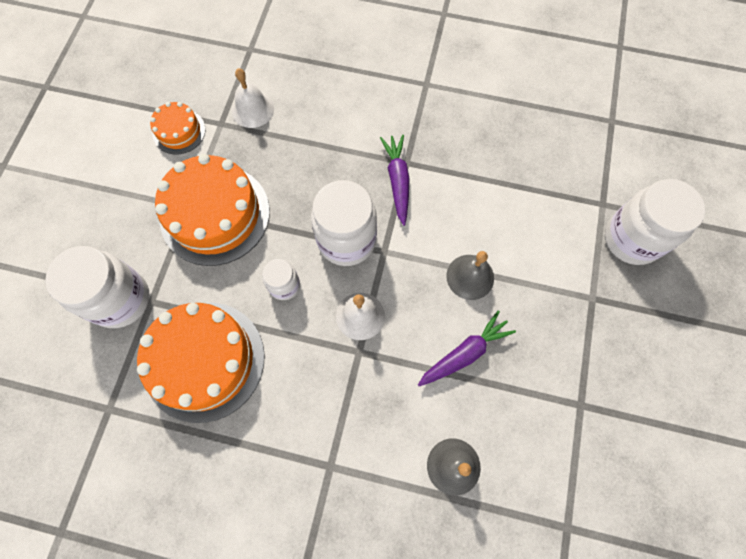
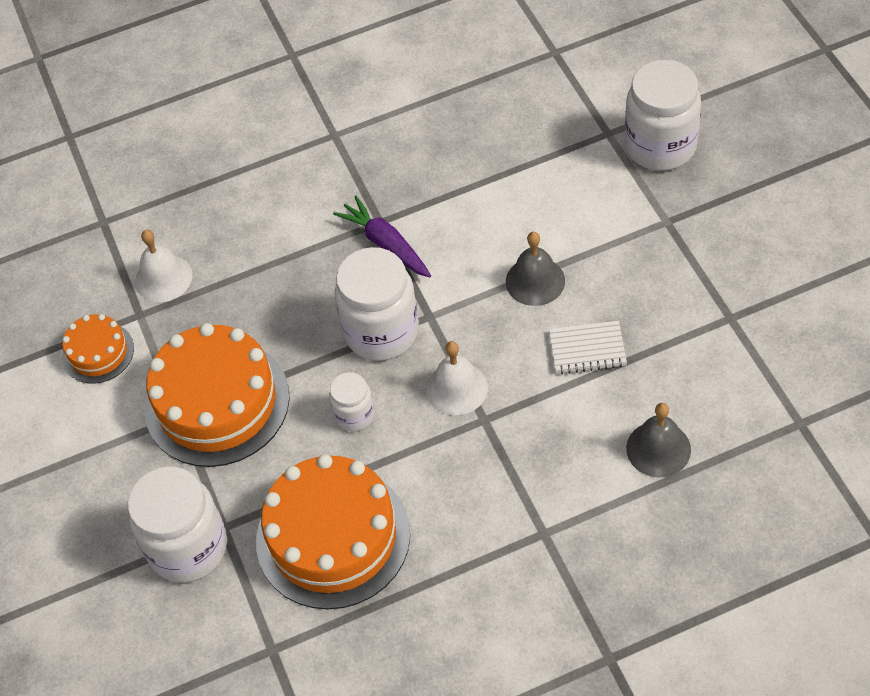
camera: 30 degrees left, 15 degrees down
(465, 353) = (587, 349): purple carrot -> white notebook

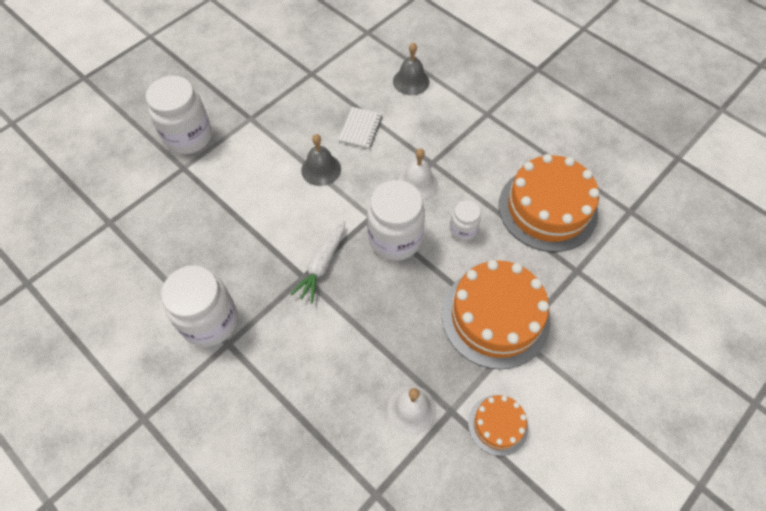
camera: 120 degrees left, 5 degrees up
(188, 548) = (602, 284): white jar -> white jar (210, 321)
(386, 244) = (322, 264): purple carrot -> white carrot
(587, 349) = (361, 129): white notebook -> white notebook turned 45 degrees clockwise

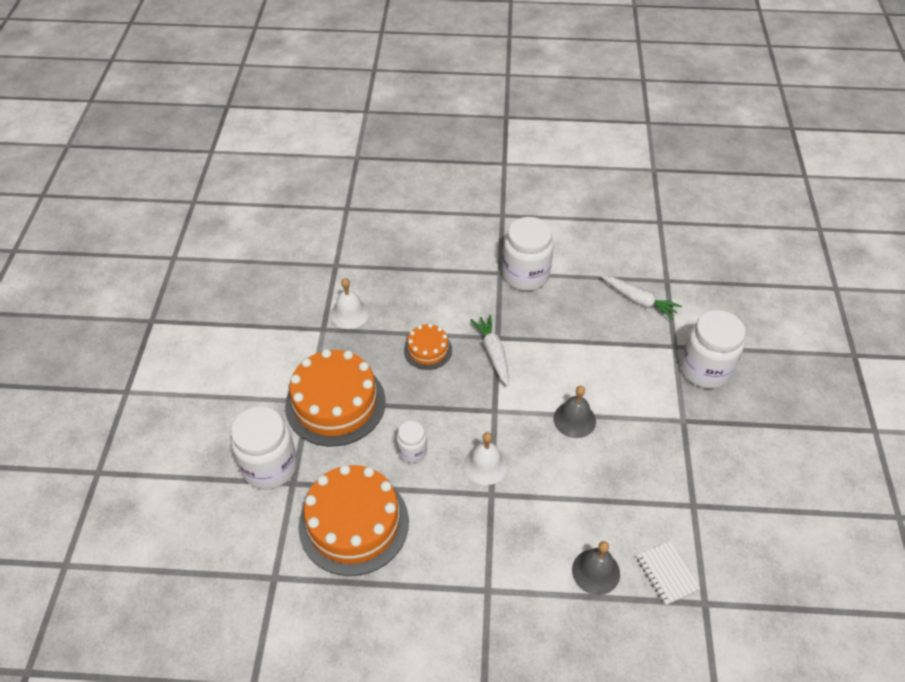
camera: 140 degrees right, 10 degrees down
(155, 221) = (639, 301): none -> white carrot
(361, 129) = (584, 480): white notebook -> white notebook (666, 574)
(395, 239) = (459, 407): white jar -> white jar (269, 467)
(498, 425) = (286, 340): orange cake -> orange cake (428, 350)

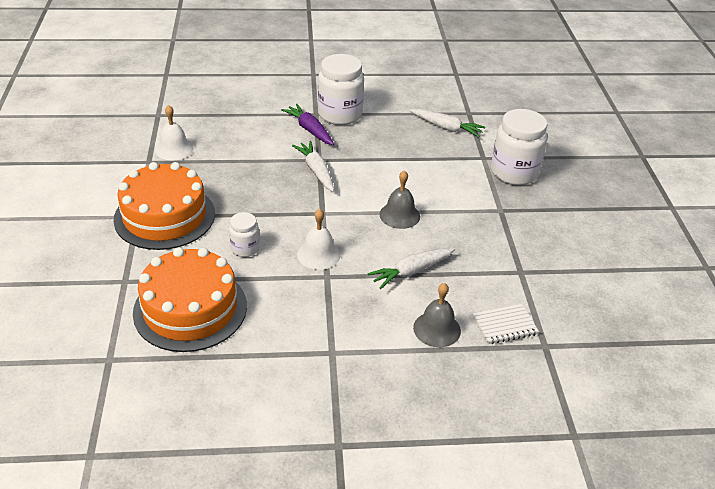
camera: 10 degrees left, 10 degrees down
(269, 467) = (100, 269): white jar -> none
(428, 350) = (253, 172): orange cake -> none
(491, 295) = (309, 130): none -> purple carrot
(578, 495) = (411, 271): none -> white carrot
(666, 574) = (505, 325): white notebook -> white notebook turned 75 degrees counterclockwise

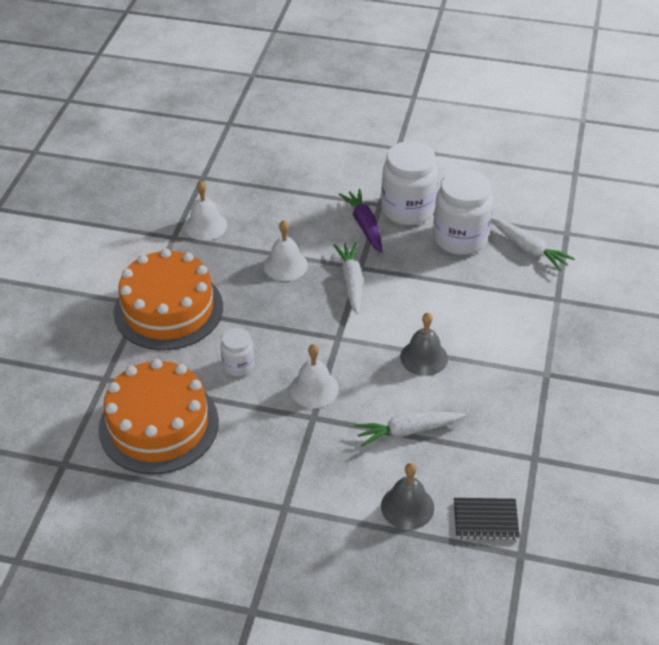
camera: 20 degrees right, 5 degrees up
(255, 167) = (285, 265): none -> white bell
(505, 325) = (485, 520): white notebook -> black notebook
(514, 173) = (585, 327): white jar -> white jar (460, 239)

